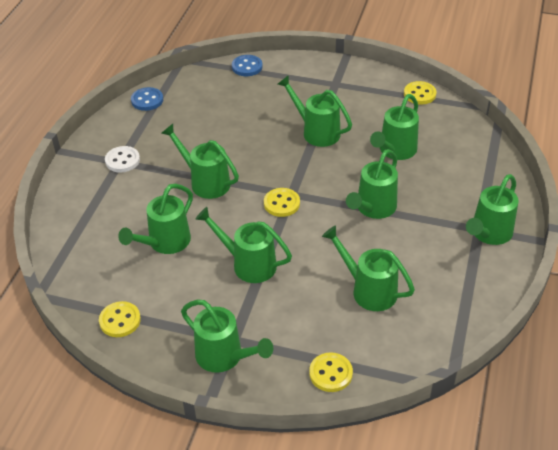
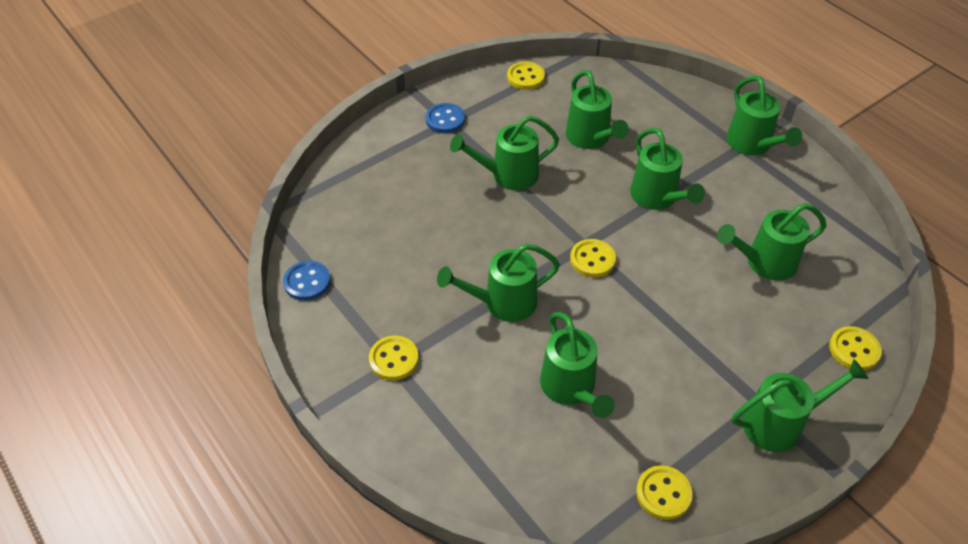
camera: 55 degrees left, 5 degrees up
(122, 160) = (394, 359): white button -> yellow button
(247, 67) = (344, 169): blue button -> blue button (445, 120)
(248, 264) = (660, 334): green watering can -> none

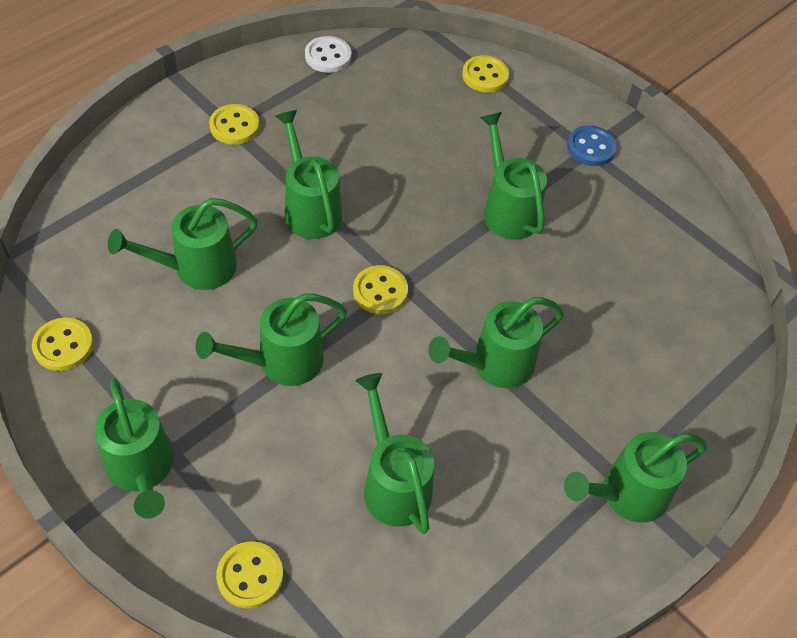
camera: 80 degrees right, 5 degrees up
(307, 282) = (328, 56): blue button -> white button
(525, 77) = (695, 224): yellow button -> yellow button (485, 76)
(590, 139) = (591, 294): green watering can -> green watering can (280, 362)

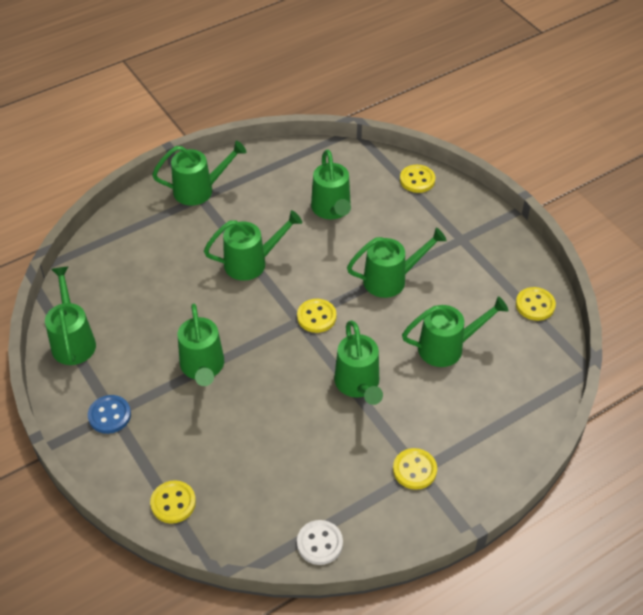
camera: 165 degrees left, 5 degrees down
(142, 471) = (478, 231): green watering can -> green watering can (73, 340)

